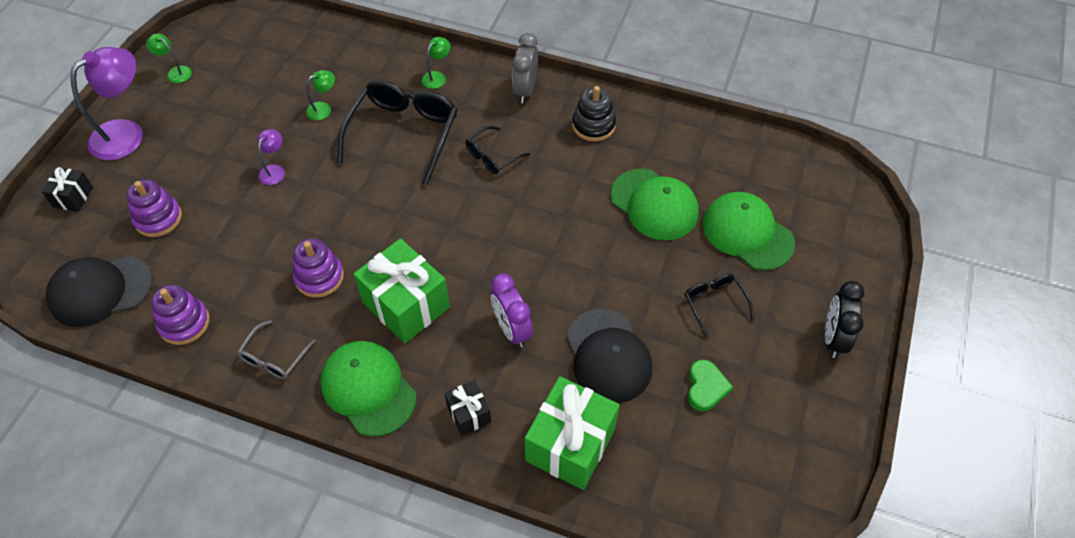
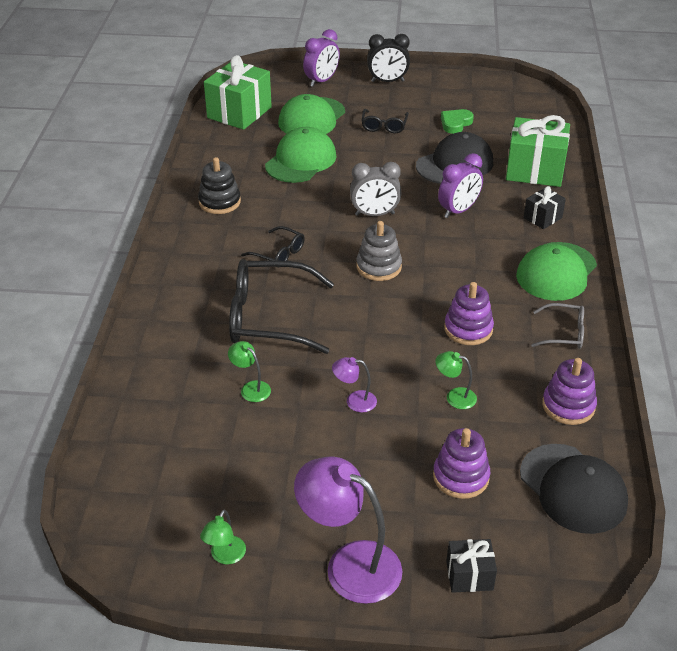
camera: 105 degrees left, 15 degrees down
(406, 305) = (467, 270): green gift -> green gift (239, 112)
(437, 77) = (178, 312): green lamp -> green lamp (454, 396)
(441, 230) = (379, 267): none -> grey stacking toy
(525, 90) = (183, 249): grey clock -> grey clock (375, 214)
(706, 387) = (455, 123): green heart -> green heart turned 45 degrees counterclockwise
(714, 303) = (384, 126): black glasses -> black glasses turned 45 degrees counterclockwise
(842, 263) = (322, 81): none -> purple clock

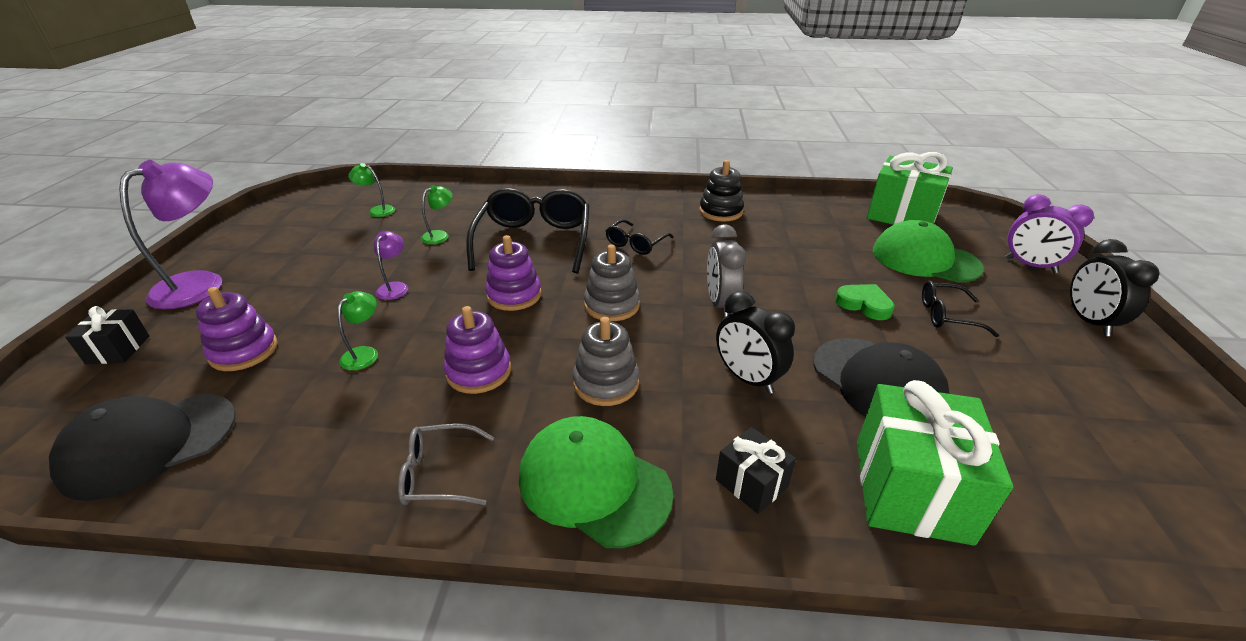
camera: 90 degrees right, 5 degrees down
(225, 556) = (263, 231): green lamp -> green lamp (377, 210)
(301, 160) = (820, 253): green cap -> none
(455, 123) = (1011, 390): green heart -> green heart (864, 304)
(458, 211) = (747, 379): purple clock -> black clock
(471, 268) = (606, 383): none -> grey stacking toy
(564, 333) = (439, 474): grey glasses -> grey glasses turned 75 degrees clockwise
(568, 406) = (288, 458): purple stacking toy -> purple stacking toy (514, 295)

